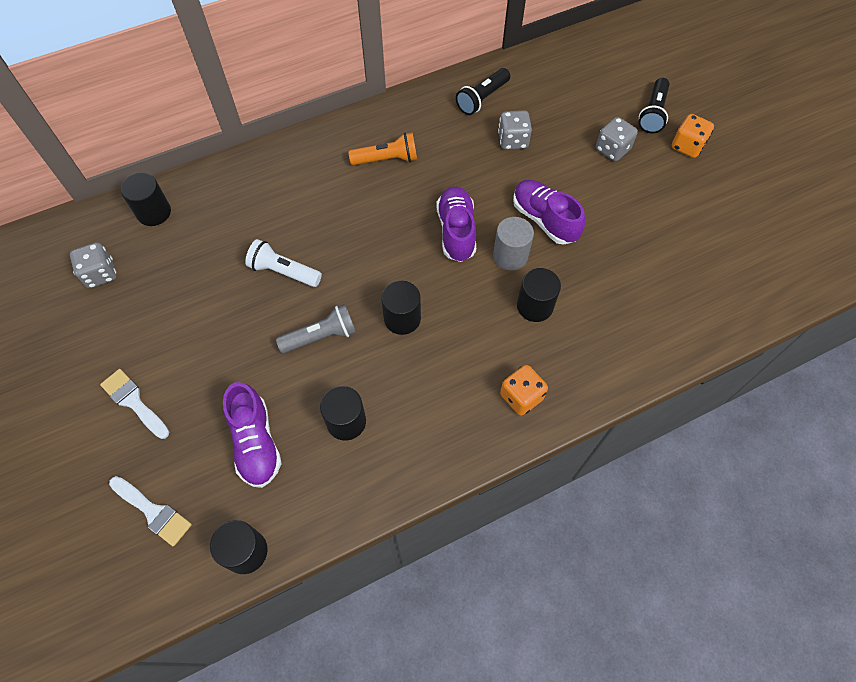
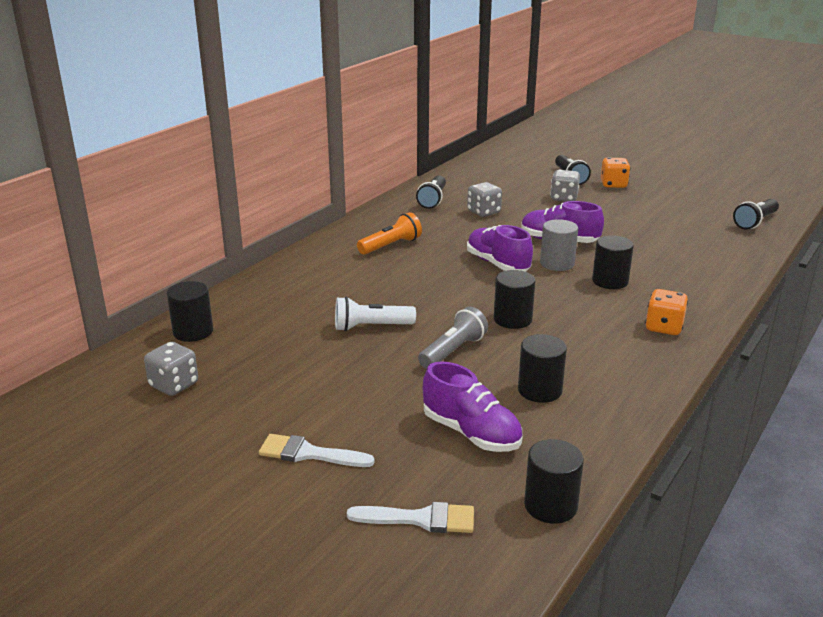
camera: 30 degrees left, 35 degrees down
(777, 280) = (755, 222): none -> black flashlight

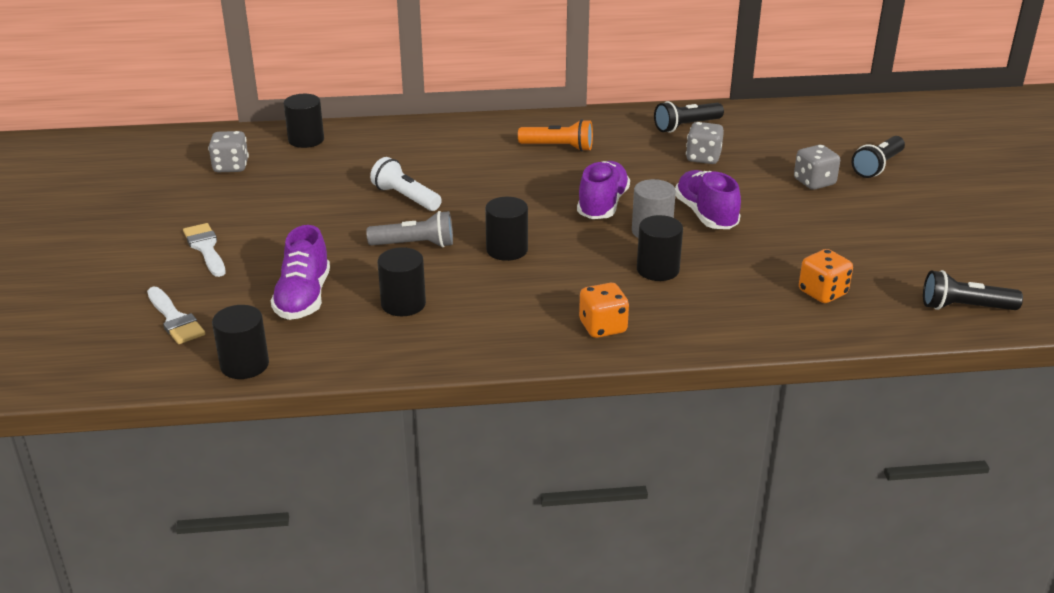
camera: 50 degrees right, 5 degrees up
(613, 185) = (906, 195): orange dice -> orange dice (822, 293)

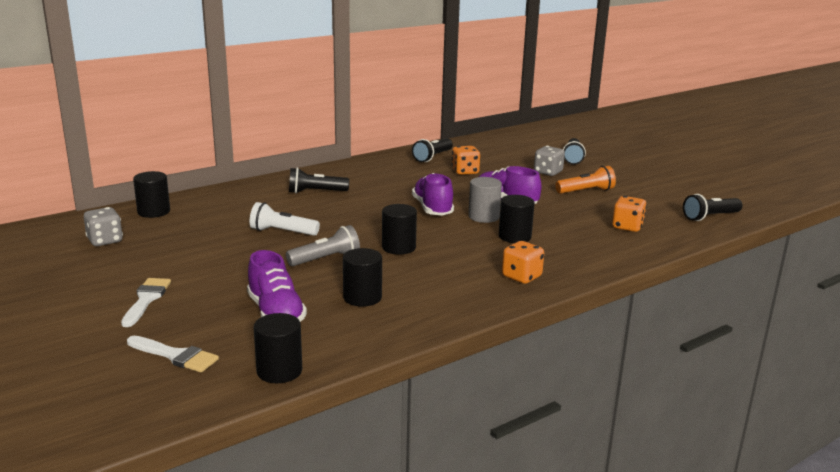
camera: 30 degrees left, 10 degrees down
(206, 248) = (146, 299): white brush -> white brush turned 60 degrees clockwise
(494, 150) = (315, 192): none -> black flashlight
(559, 147) = (361, 182): orange flashlight -> orange flashlight (586, 191)
(703, 158) = (465, 172): grey dice -> orange dice

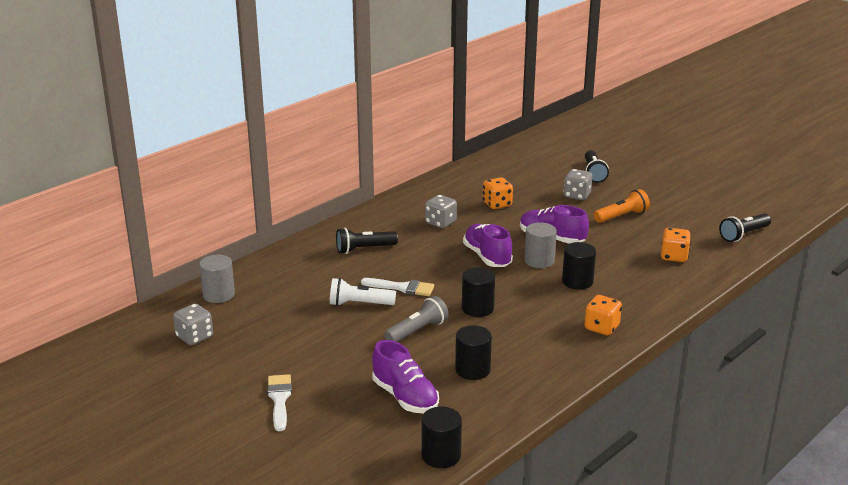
camera: 10 degrees left, 5 degrees up
(154, 212) = (218, 295): black cylinder -> grey cylinder
(175, 356) = (343, 454): white brush -> white brush (402, 288)
(402, 180) = (440, 223): none -> grey dice
(432, 157) = (456, 188): black flashlight -> none

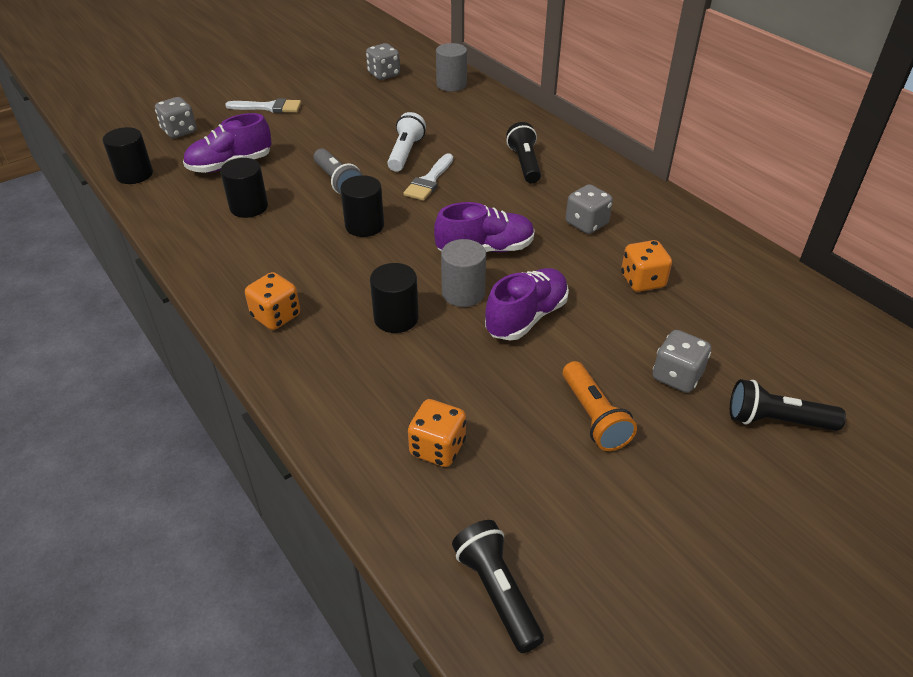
camera: 100 degrees right, 15 degrees up
(344, 450) = (179, 131): none -> grey dice

